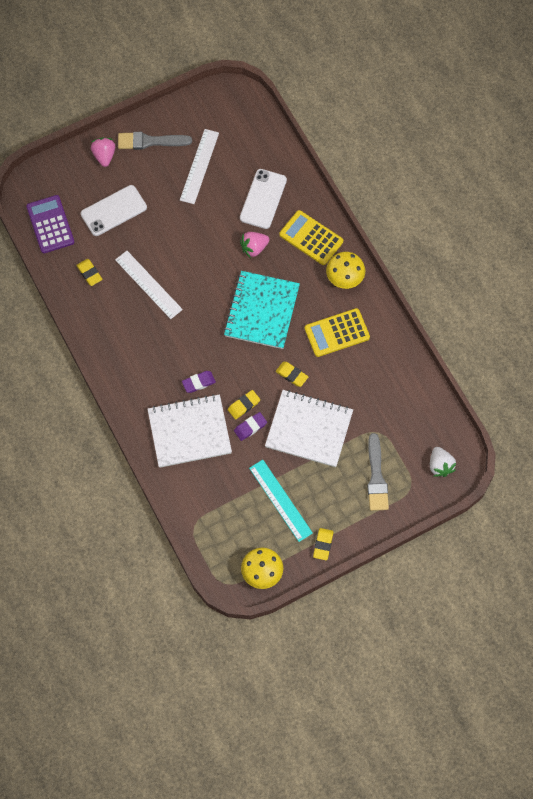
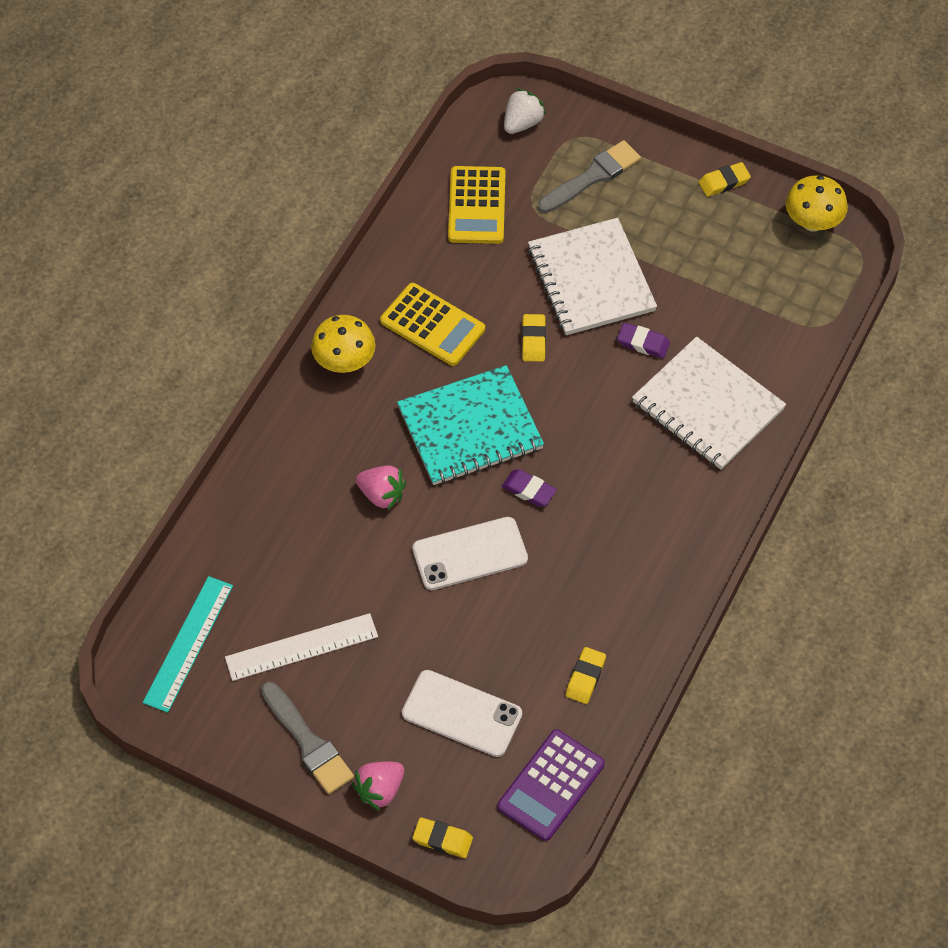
camera: 125 degrees left, 10 degrees down
(148, 284) = (541, 590): white ruler -> none
(198, 382) = (632, 438): purple eraser -> purple eraser (529, 490)
(244, 405) = (620, 368): yellow eraser -> yellow eraser (442, 839)
(263, 199) = (295, 531): white phone -> white phone (470, 554)
(280, 500) = (708, 255): turquoise ruler -> turquoise ruler (188, 643)
(311, 238) = (312, 436): yellow calculator -> yellow calculator (476, 206)

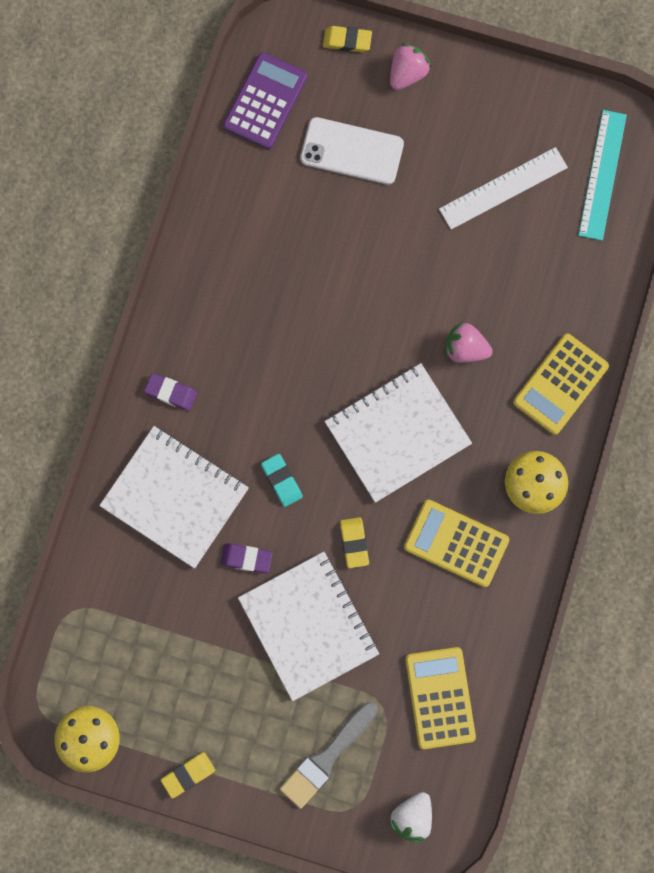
camera: 170 degrees right, 20 degrees up
(292, 447) = (560, 384): none -> yellow calculator
(308, 742) = (477, 104): grey brush -> none
(470, 428) = (397, 433): turquoise notebook -> white notebook
(470, 554) = (373, 302): white phone -> none
(529, 490) = (331, 377): purple eraser -> purple eraser (171, 393)
(585, 677) = (251, 202): yellow eraser -> none
(596, 404) = (281, 481): none -> turquoise eraser

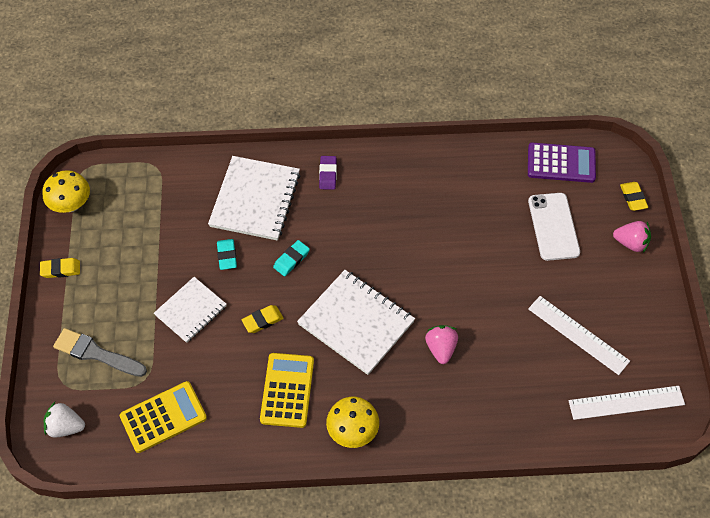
camera: 70 degrees right, 20 degrees down
(188, 775) = (61, 269): yellow eraser -> yellow eraser turned 45 degrees counterclockwise
(246, 558) = (227, 256): purple eraser -> turquoise eraser
(308, 626) = (191, 310): white notebook -> white notebook, size x0.62
(560, 384) = (442, 425): yellow calculator -> none
(602, 175) = (626, 403): turquoise ruler -> white ruler

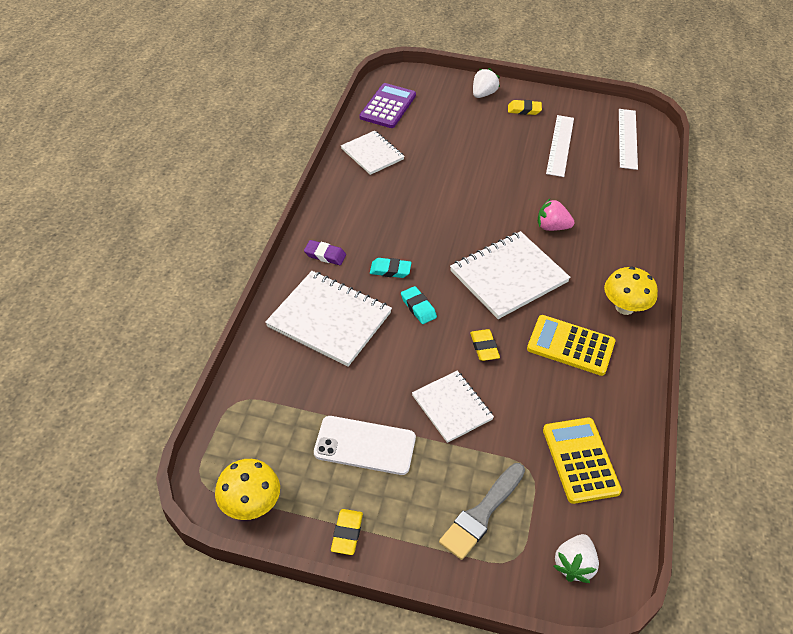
camera: 75 degrees left, 10 degrees down
(227, 256) = (392, 360): turquoise eraser -> turquoise eraser (390, 270)
(479, 171) = (372, 154): none -> white notebook
(553, 226) = (450, 129): white phone -> white phone (365, 445)
(578, 335) = (560, 145): white ruler -> white ruler turned 45 degrees counterclockwise
(630, 243) = (483, 94): pink strawberry -> white strawberry
(633, 198) = (440, 80): yellow eraser -> yellow eraser (524, 110)

